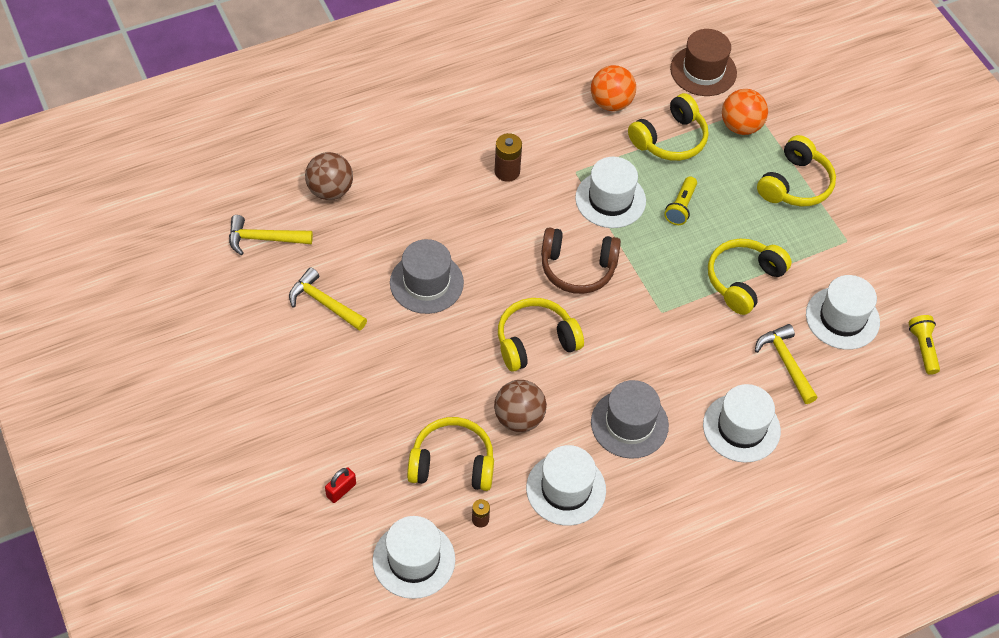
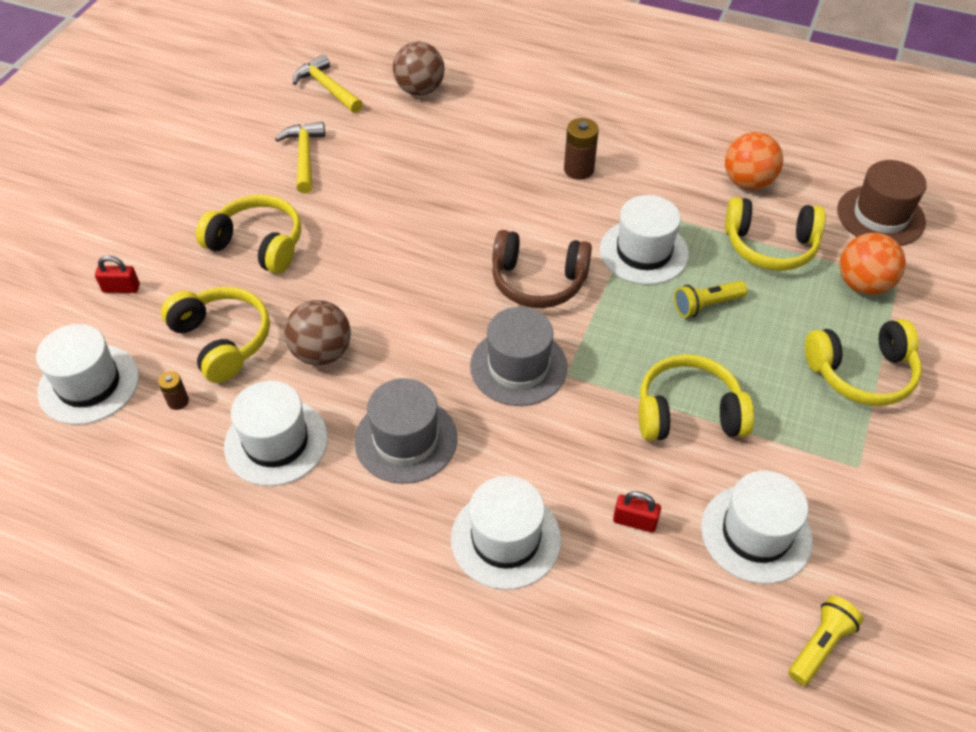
camera: 50 degrees right, 5 degrees down
(426, 283) = (398, 199): grey hat -> grey hat (518, 366)
(535, 341) = (421, 307): yellow headphones -> yellow headphones (258, 244)
(577, 268) = (538, 281): brown headphones -> brown headphones turned 45 degrees counterclockwise
(786, 362) = (634, 521): yellow hammer -> red padlock

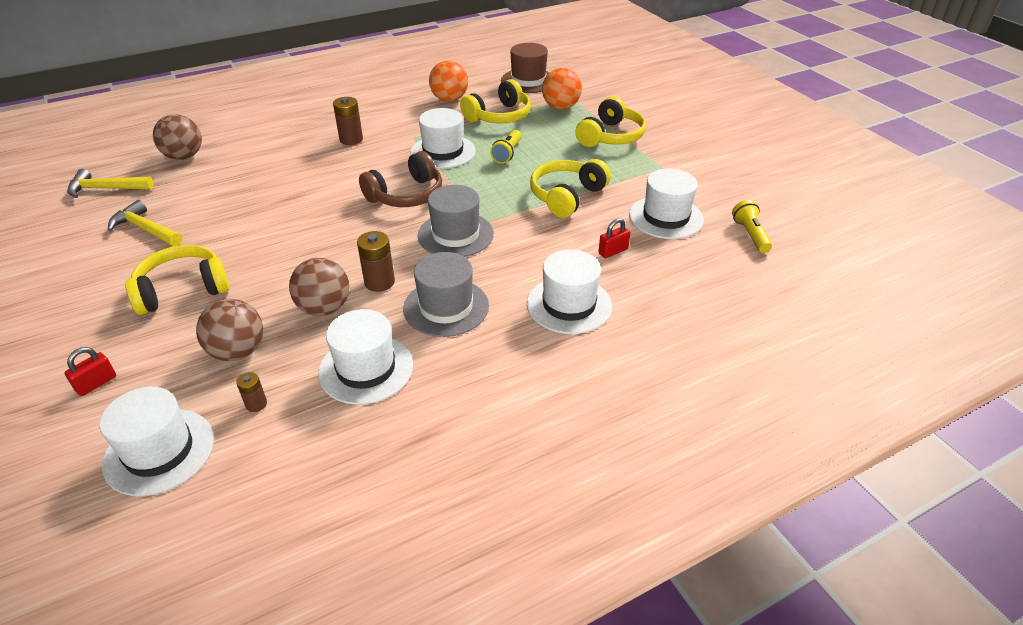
camera: 50 degrees left, 10 degrees down
(222, 340) = (238, 351): yellow headphones -> brown ball
(392, 363) = (379, 282): none -> brown battery

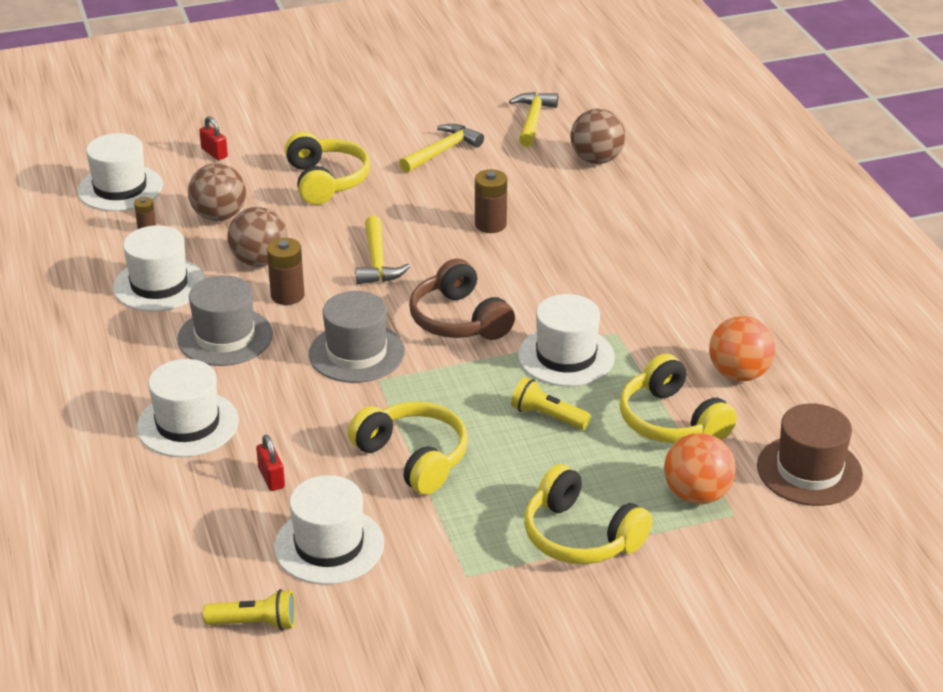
camera: 100 degrees right, 5 degrees down
(326, 241) = (377, 261): none -> yellow hammer
(351, 139) = (618, 279): brown battery -> brown battery (490, 224)

